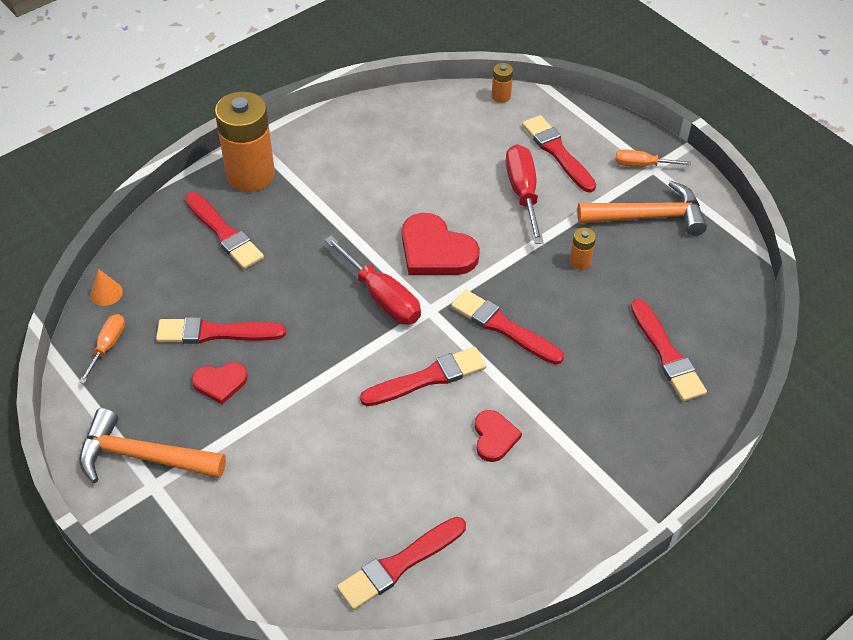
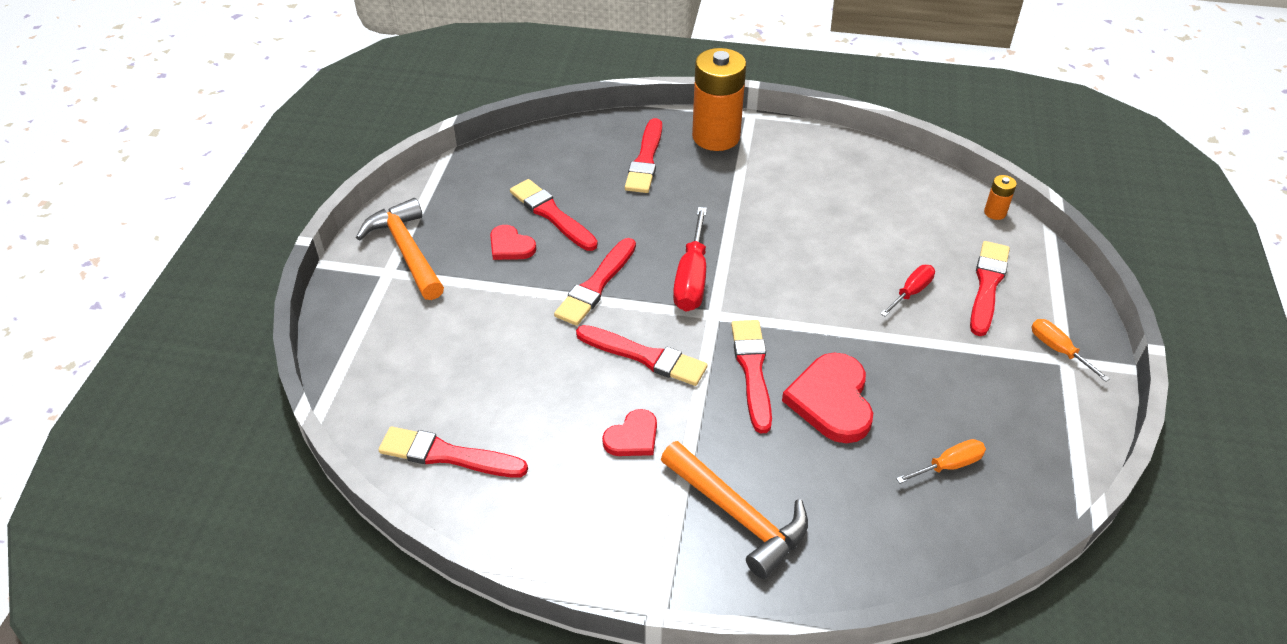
camera: 50 degrees right, 5 degrees down
(106, 293) = (524, 142): orange cone -> none
(108, 346) = (481, 173): orange screwdriver -> orange screwdriver (949, 465)
(436, 250) = (778, 279): red heart -> red heart (831, 400)
(523, 193) = (911, 292): red screwdriver -> red screwdriver, size x0.60
(580, 262) = (887, 377): orange battery -> none
(648, 217) = (1004, 392): orange hammer -> orange hammer (738, 516)
(666, 354) = (863, 505): red brush -> red brush (596, 285)

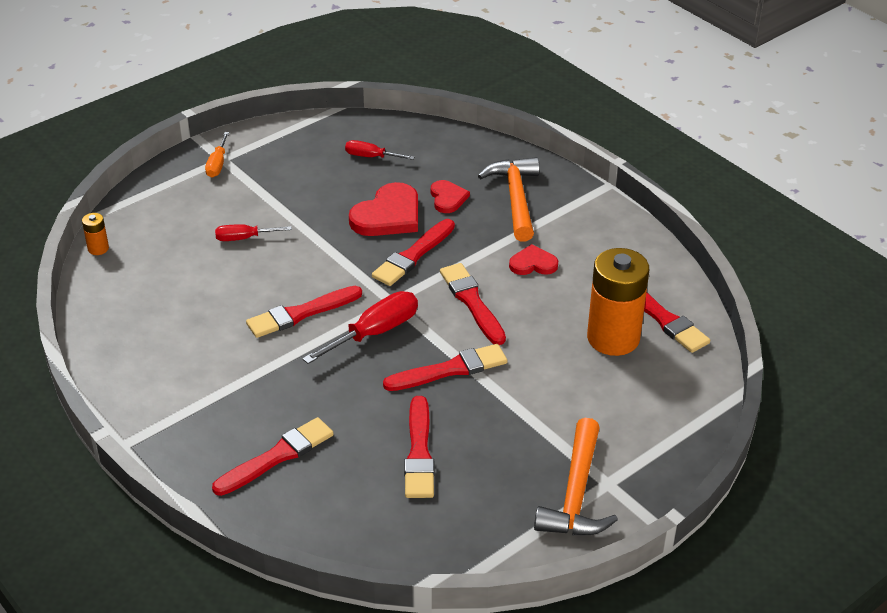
camera: 140 degrees left, 5 degrees down
(510, 246) = (483, 444): red heart -> red heart (447, 198)
(716, 137) = (186, 441): orange battery -> orange battery (613, 338)
(949, 465) = (371, 157): orange screwdriver -> red screwdriver
(987, 285) = (191, 214): red brush -> red brush (301, 313)

